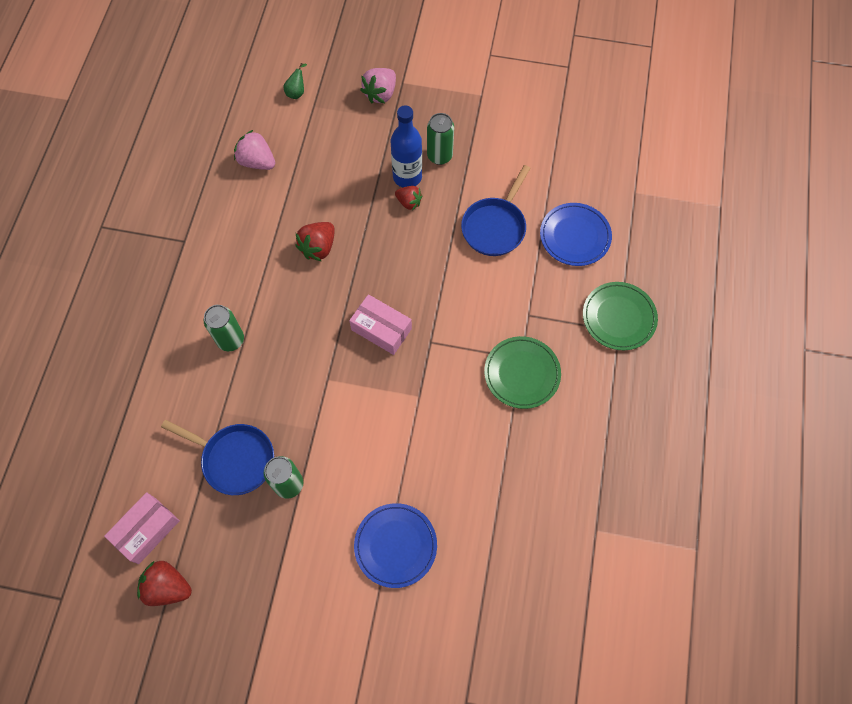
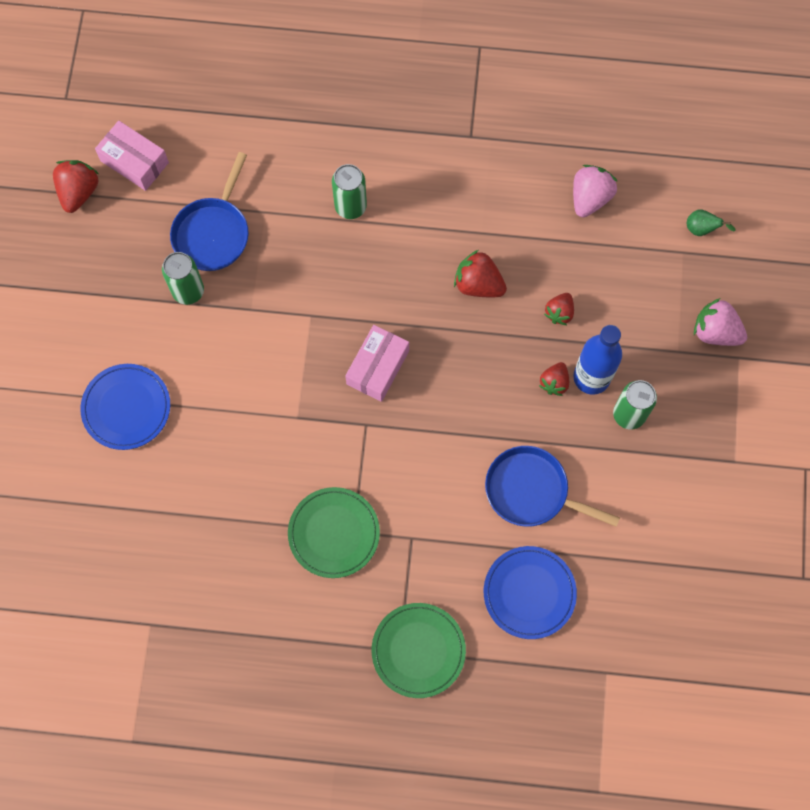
camera: 85 degrees right, 5 degrees up
(351, 193) = (559, 313): none -> red strawberry

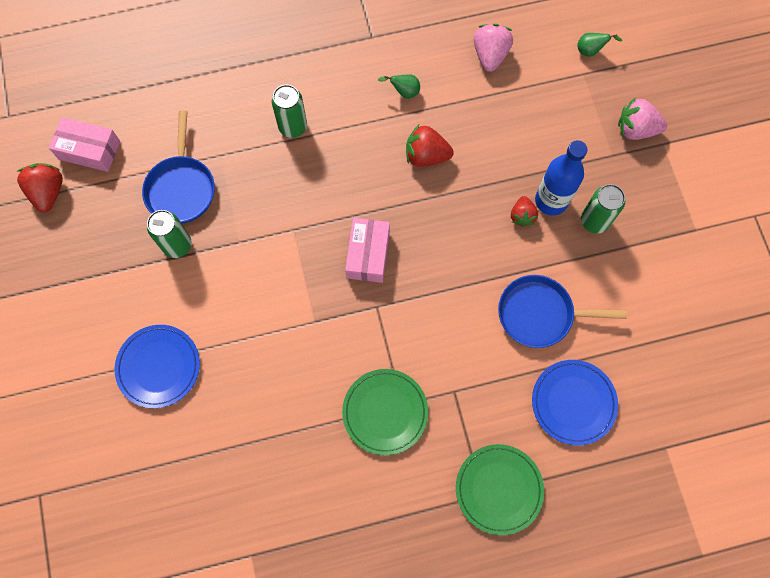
camera: 20 degrees left, 0 degrees up
(481, 208) = (404, 92): none -> green pear
(559, 313) = (503, 156): red strawberry -> none

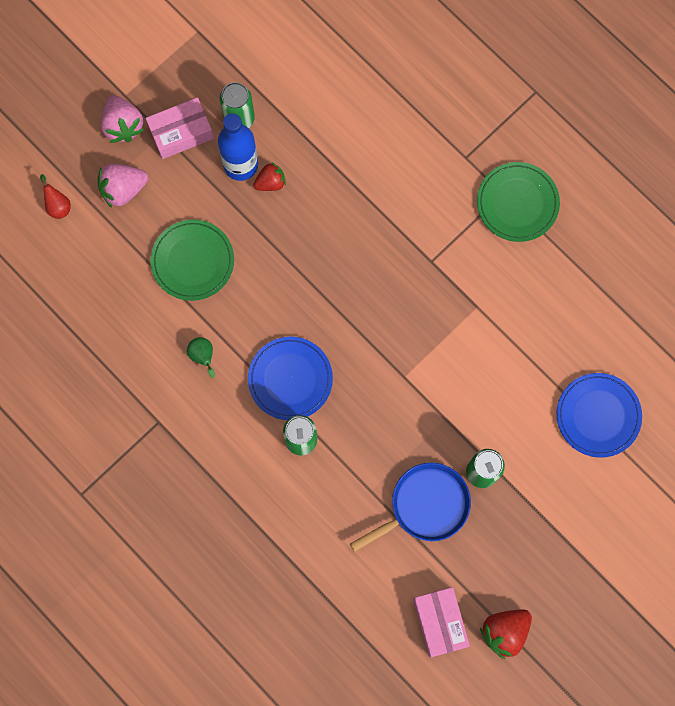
camera: 120 degrees left, 5 degrees up
(368, 254) = (387, 296): pink box -> pink box (181, 133)
(426, 156) = (259, 298): red strawberry -> none
(490, 55) = (115, 296): pink strawberry -> pink strawberry (123, 189)
(499, 489) = (523, 82): green plate -> green plate (192, 261)
(540, 314) = (354, 122): blue pan -> none
(573, 402) = (416, 59): blue plate -> blue plate (290, 379)
(590, 51) = (58, 205): green pear -> red pear

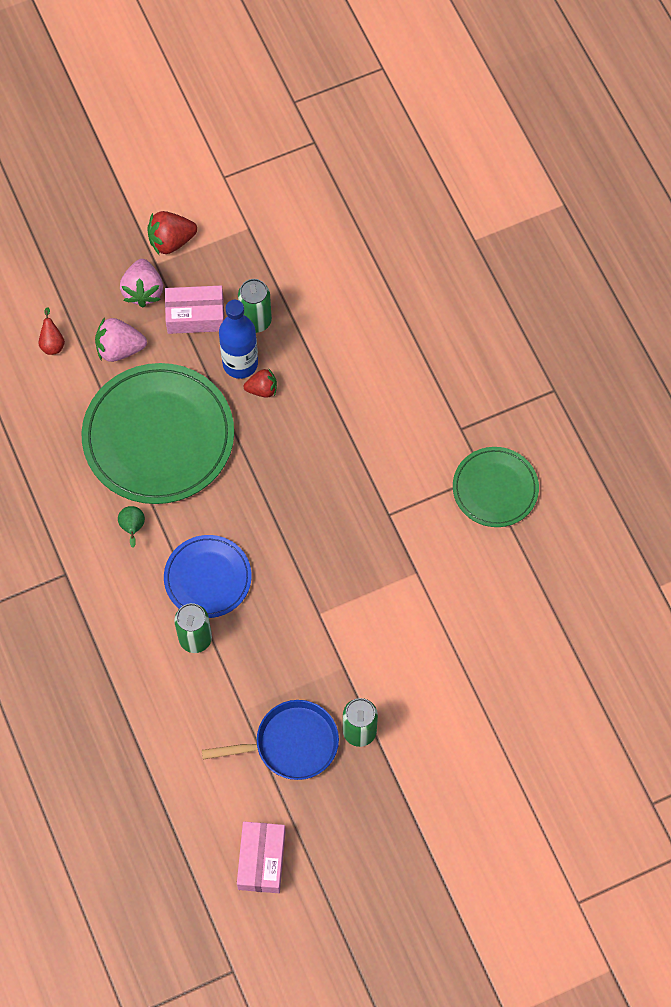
camera: 20 degrees right, 10 degrees down
(192, 261) = (158, 437): green plate -> green plate, size x1.78
(504, 631) = (322, 893): red strawberry -> red strawberry (171, 241)
(598, 415) = (496, 718): blue plate -> none

